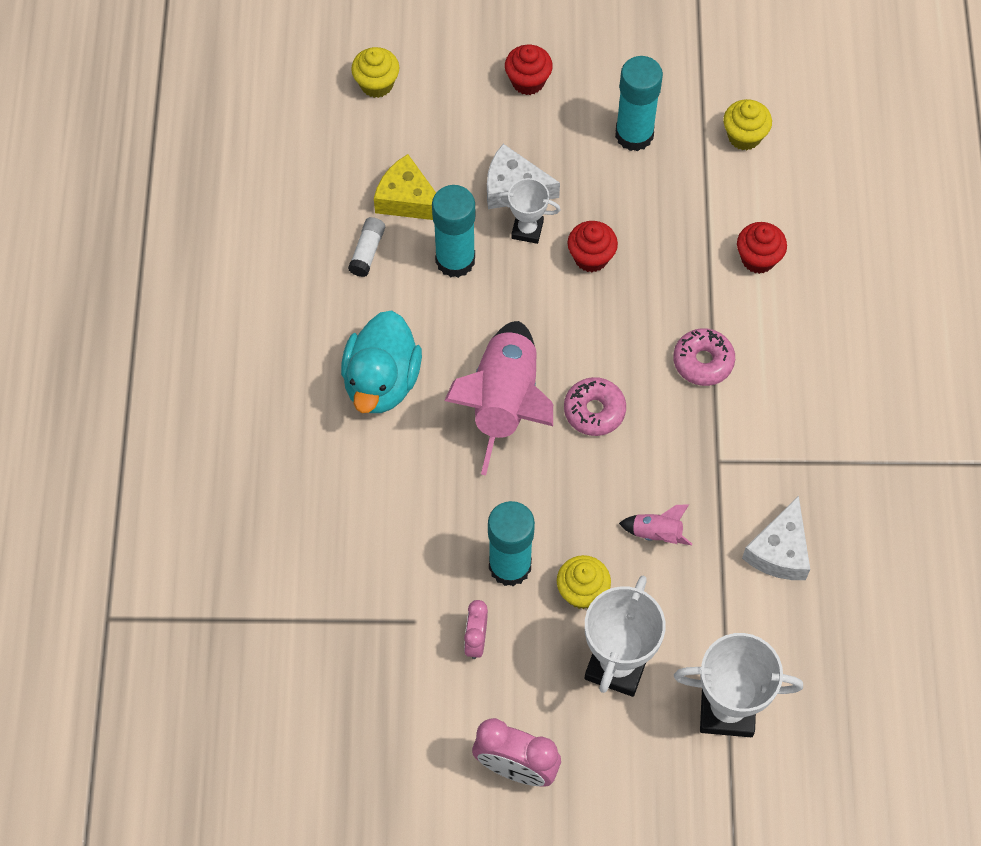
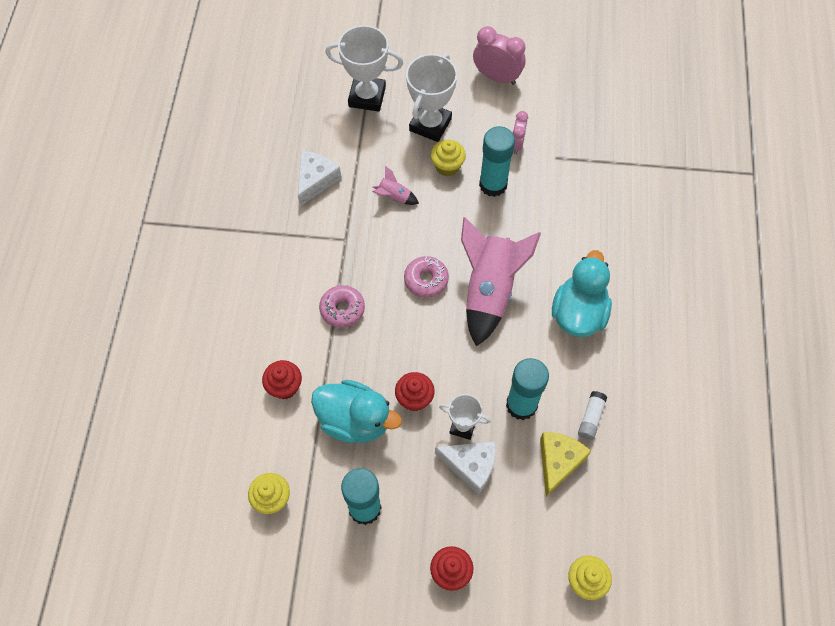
camera: 175 degrees left, 0 degrees up
(408, 199) = (558, 462): yellow cheese -> yellow cheese turned 105 degrees counterclockwise
(662, 226) = (355, 420): none -> turquoise duck

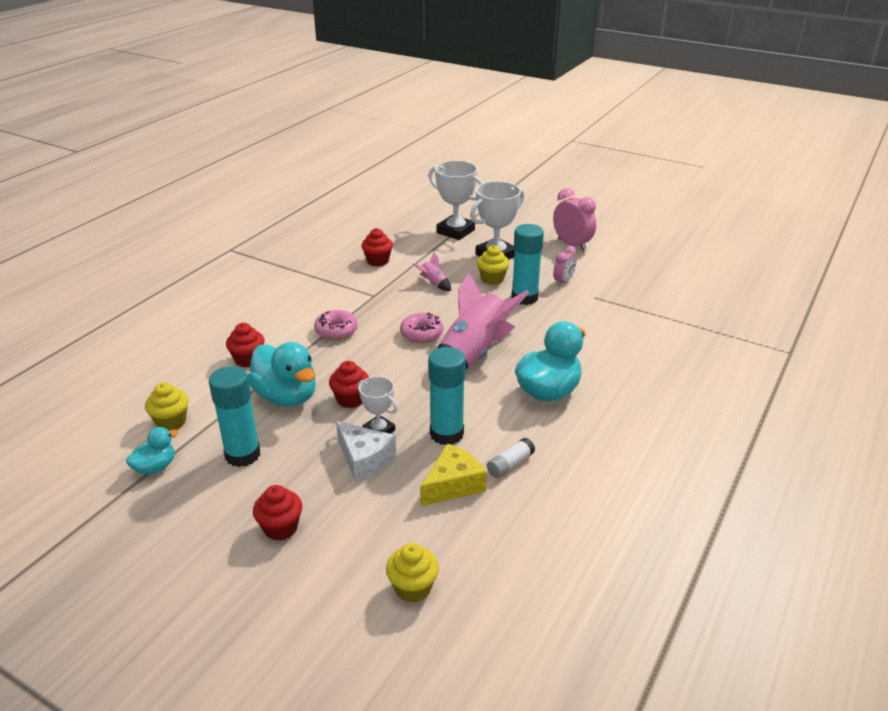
camera: 25 degrees right, 30 degrees down
(299, 557) = (155, 467): none -> turquoise duck
(315, 180) = (378, 261): white cheese -> red cupcake

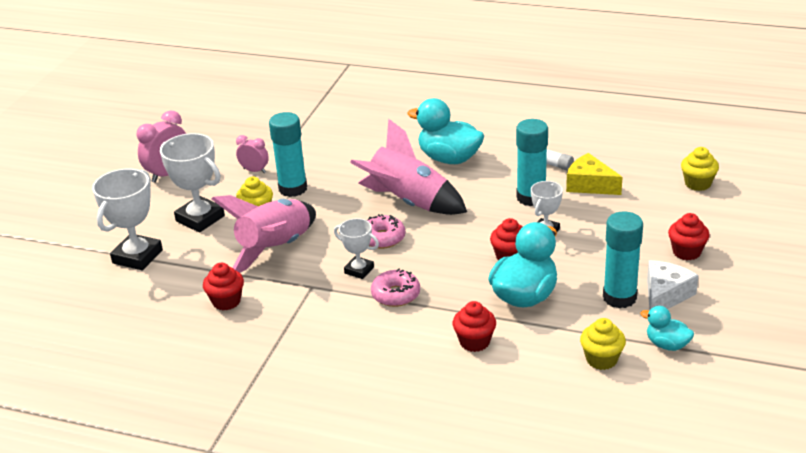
camera: 100 degrees left, 0 degrees up
(364, 459) = (585, 231): white cheese -> white cheese (665, 295)
(381, 318) = (359, 270): none -> white trophy
(434, 284) = (276, 249): pink rocket -> pink rocket, size x2.36

